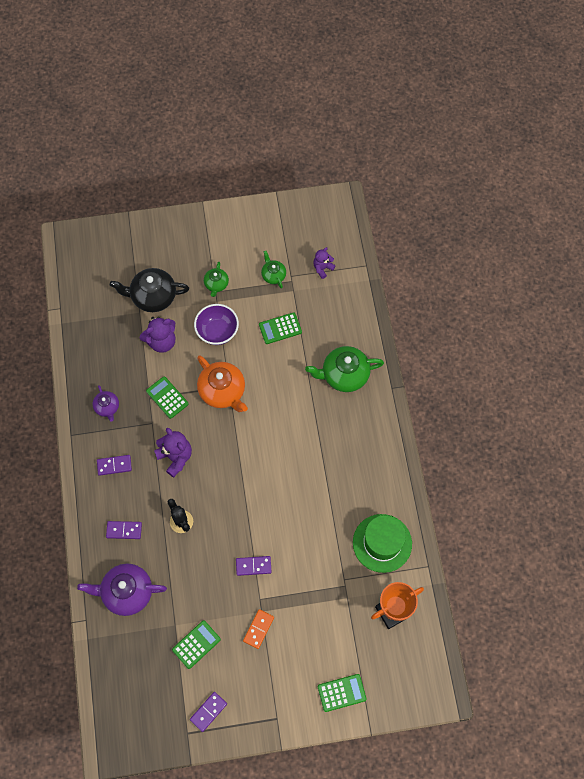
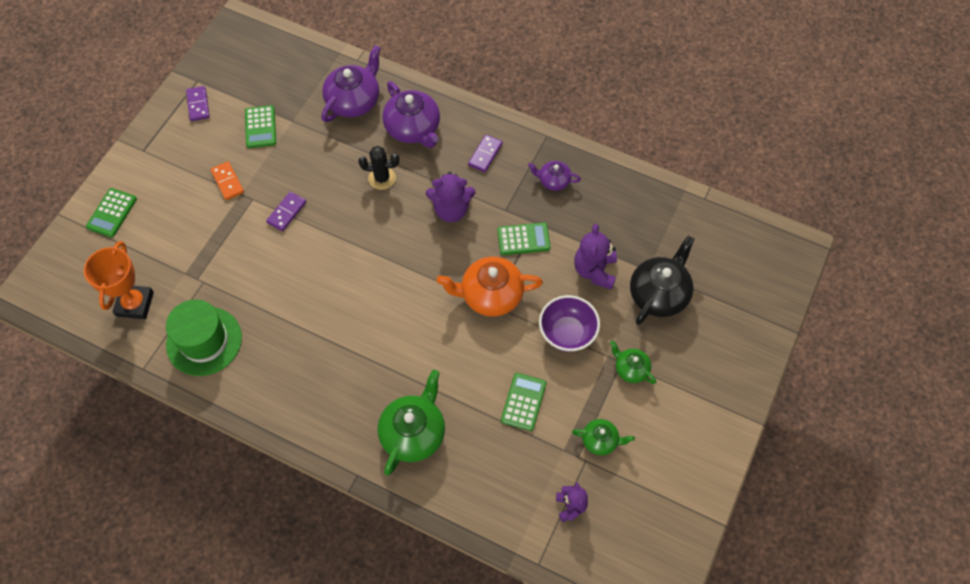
camera: 125 degrees right, 5 degrees down
(124, 530) = (413, 128): purple domino -> purple teapot

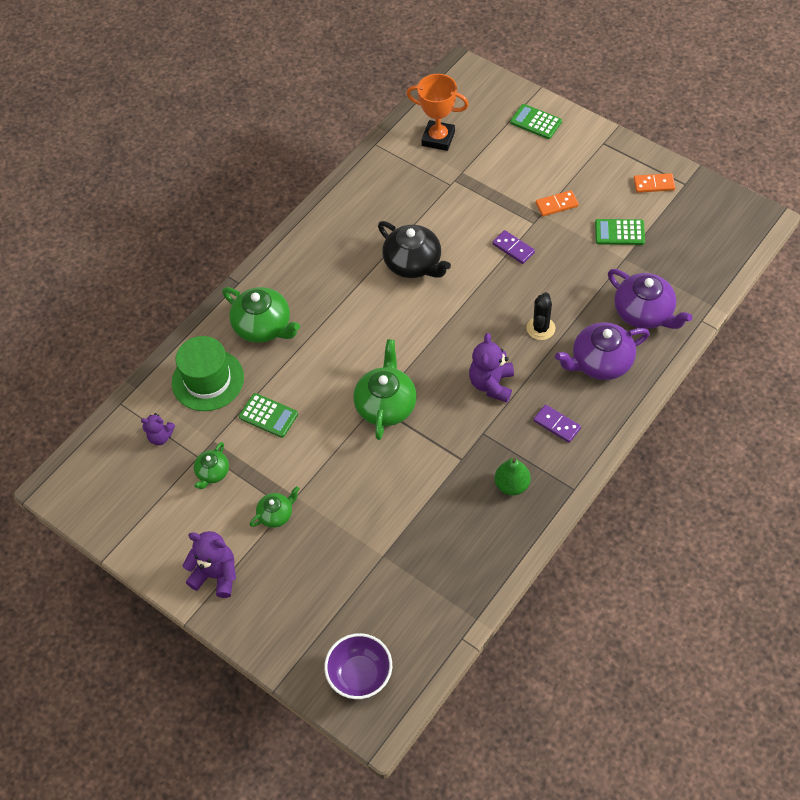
camera: 105 degrees right, 5 degrees down
(198, 105) = (654, 184): purple domino -> orange domino
(204, 341) = (391, 184): green hat -> green hat (208, 380)
(490, 295) = (386, 405): orange teapot -> green teapot
(523, 239) = (444, 444): green calculator -> none
(553, 181) = (512, 485): purple teapot -> green pear
(567, 333) = (329, 465): purple bowl -> purple bowl (360, 675)
(594, 271) = (393, 504): purple teddy bear -> purple teddy bear (216, 575)
(659, 294) = (352, 560): black teapot -> black teapot (413, 263)

